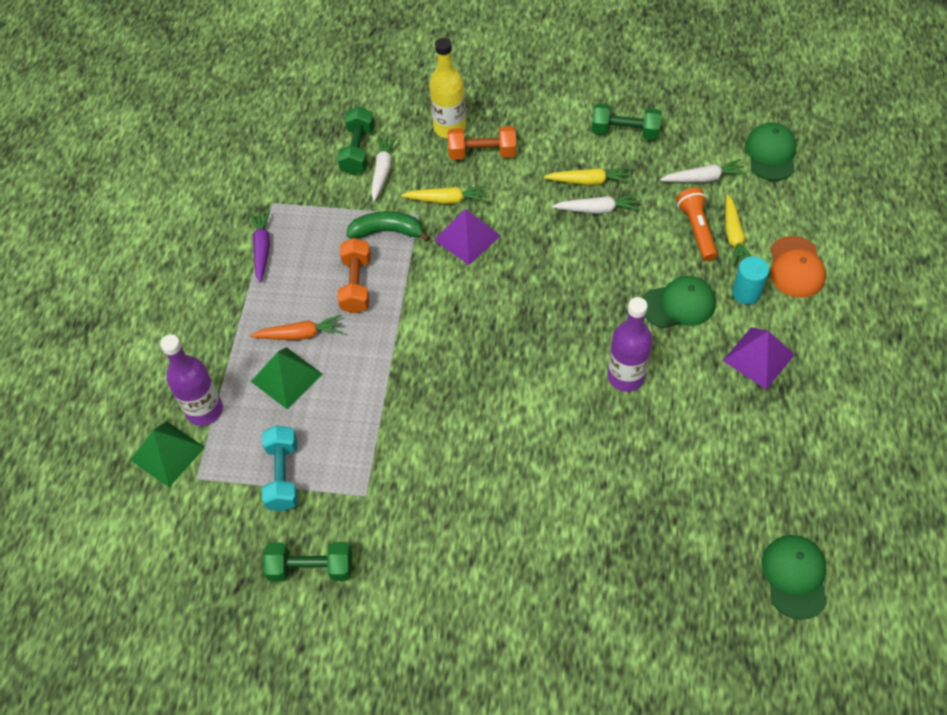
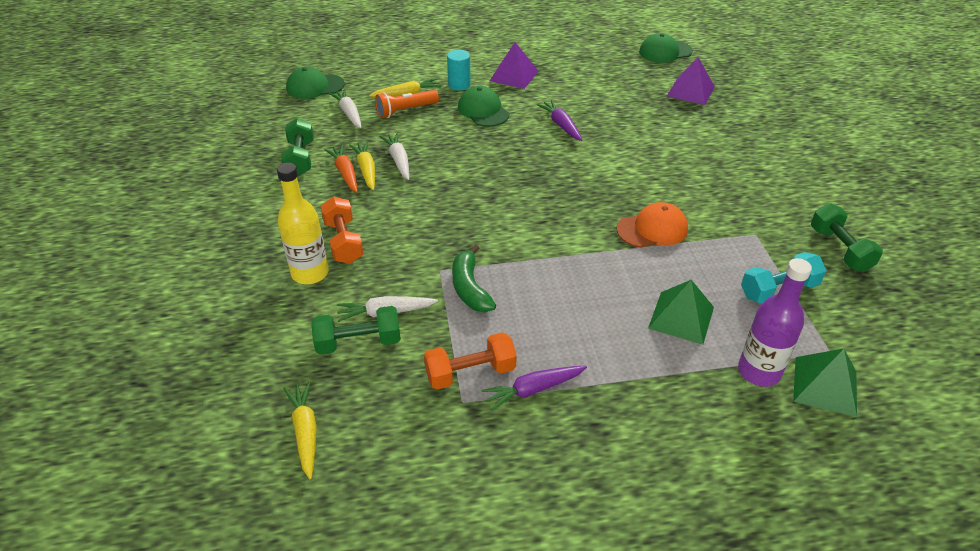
camera: 110 degrees left, 15 degrees down
(300, 334) = (627, 321): orange carrot -> orange carrot (345, 173)
(356, 285) = (547, 295): orange dumbbell -> orange dumbbell (470, 373)
(446, 200) = (414, 254): yellow carrot -> yellow carrot (305, 432)
(467, 237) = (457, 231): purple pyramid -> purple pyramid (690, 91)
(626, 376) = (561, 125): purple bottle -> purple carrot
(796, 267) = (427, 68): orange cap -> orange cap (652, 229)

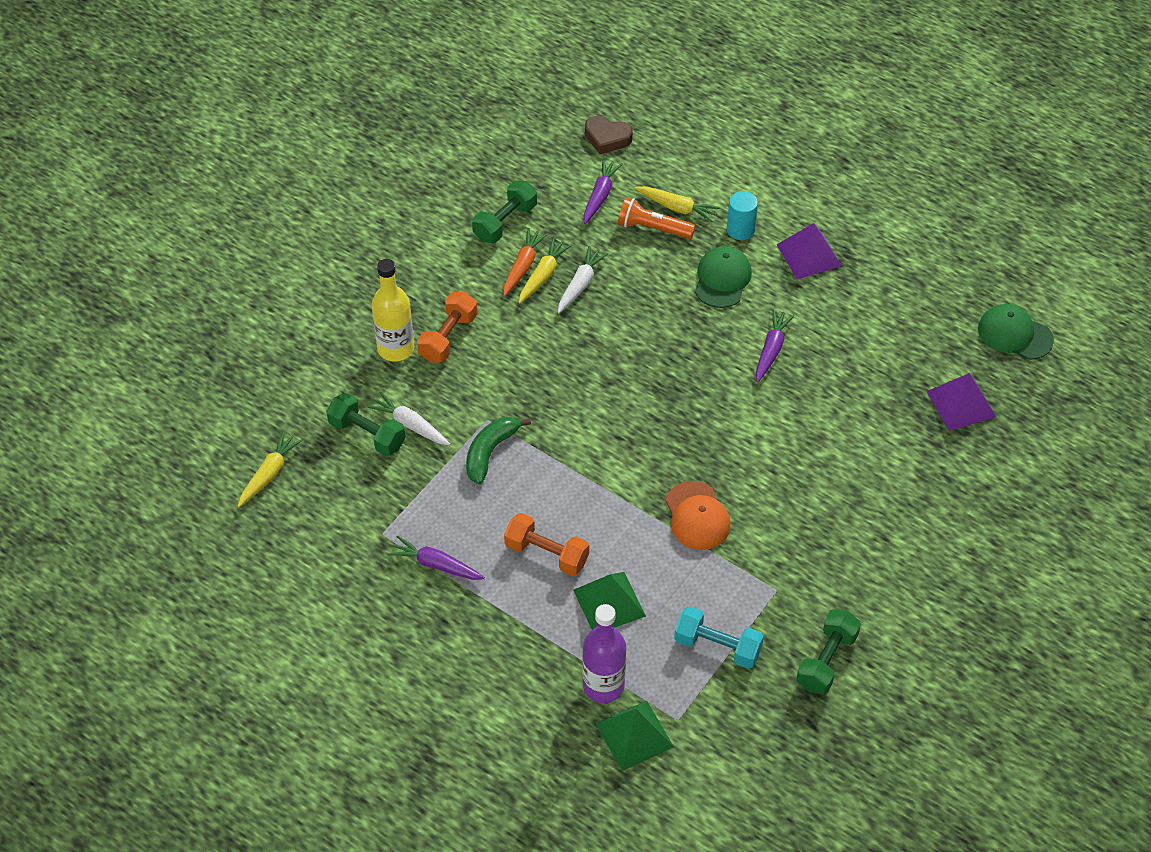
camera: 45 degrees right, 10 degrees up
(315, 86) = (607, 138): green cap -> brown heart
(349, 113) = (600, 195): white carrot -> purple carrot
(470, 373) = (411, 518): orange dumbbell -> orange dumbbell (546, 554)
(652, 229) = (697, 516): orange cap -> orange cap turned 45 degrees clockwise

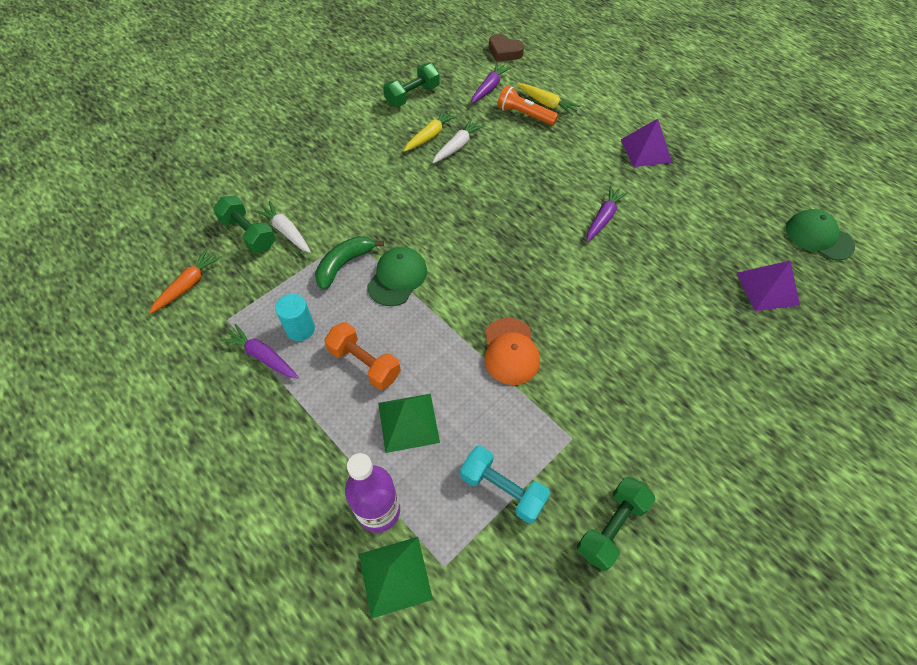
camera: 10 degrees right, 5 degrees up
(269, 473) = (156, 252): yellow carrot -> none
(396, 348) = (297, 171): yellow bottle -> none
(448, 337) = (341, 169): orange dumbbell -> none
(523, 266) = (416, 127): orange carrot -> orange carrot (188, 285)
(722, 279) = (572, 158): green cap -> green cap (397, 278)
(740, 230) = (593, 125): turquoise cylinder -> turquoise cylinder (300, 329)

